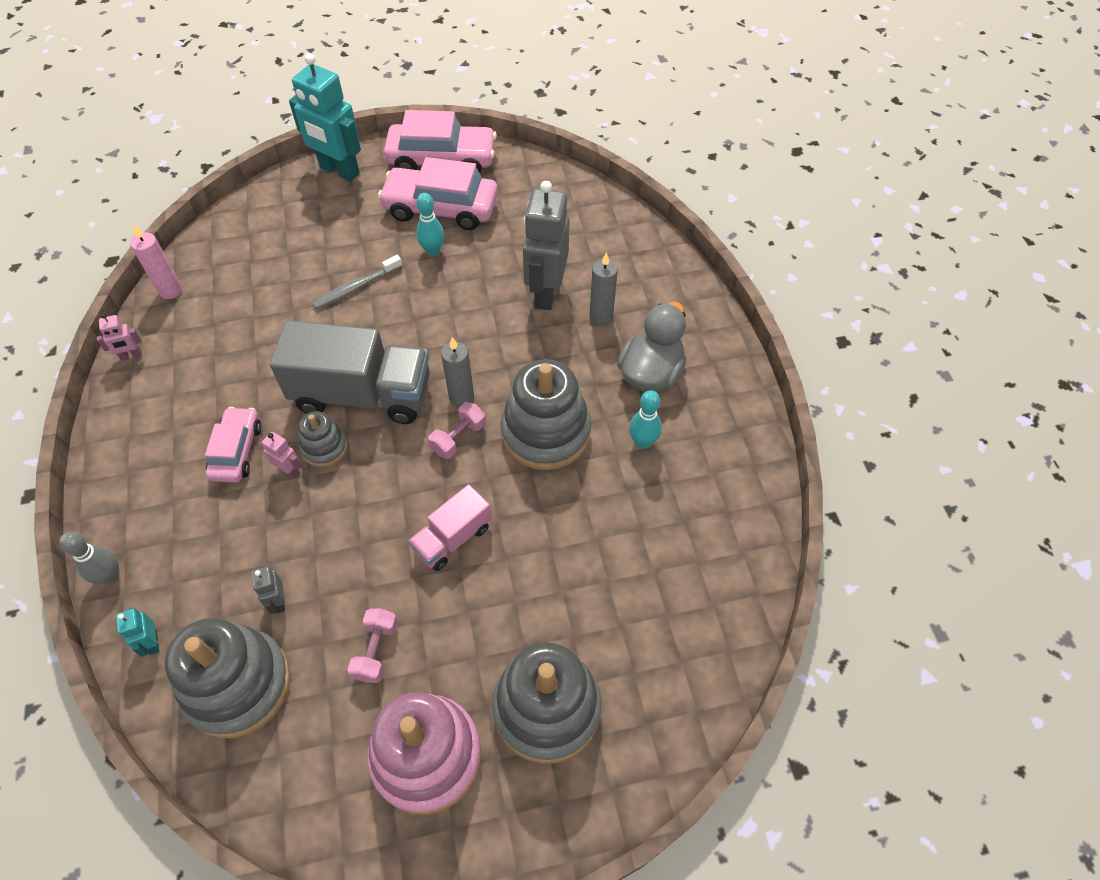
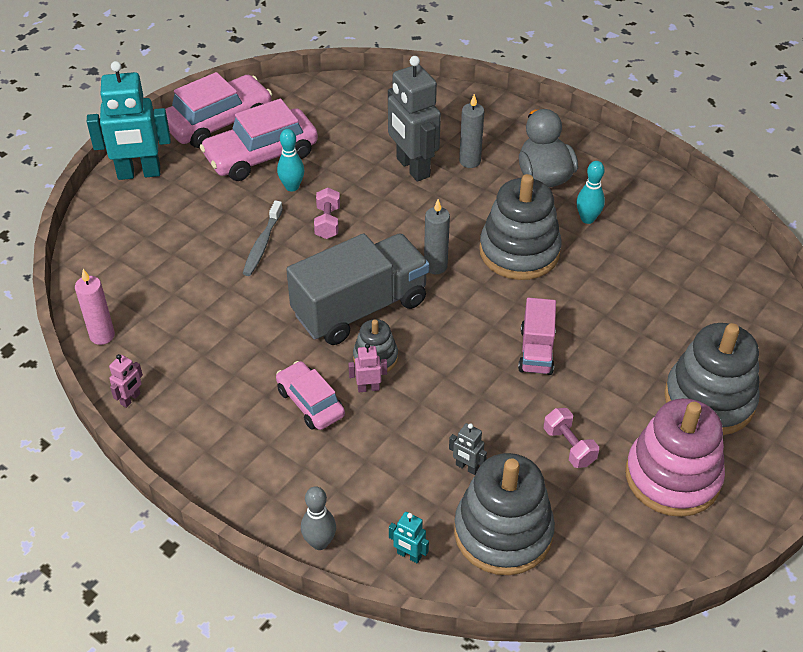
camera: 40 degrees left, 10 degrees down
(458, 438) = (465, 291): pink dumbbell -> pink dumbbell (327, 222)

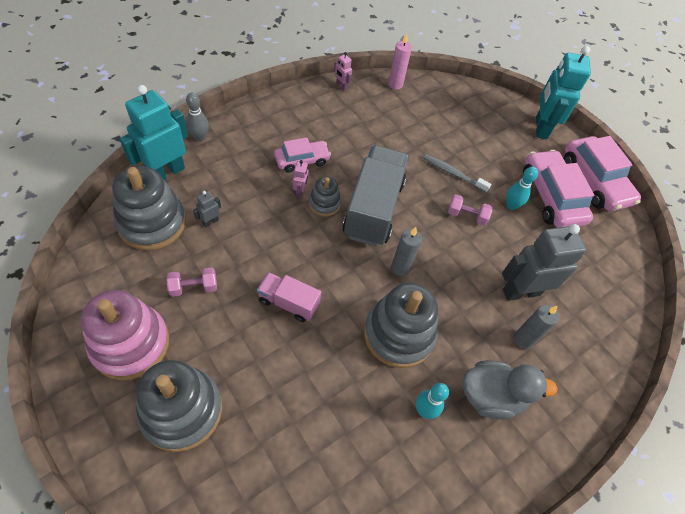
camera: 100 degrees right, 10 degrees up
(360, 308) = (373, 209): grey truck -> grey truck turned 150 degrees counterclockwise
(409, 555) = (166, 172): turquoise robot -> turquoise robot, size x2.33

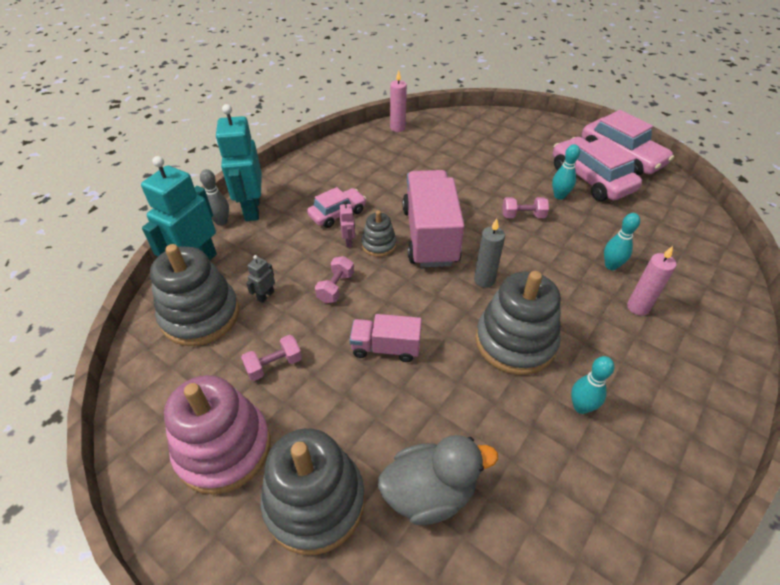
camera: 10 degrees left, 10 degrees down
(271, 233) = (336, 287): none -> pink dumbbell
(341, 86) = (347, 142): pink robot -> none
(373, 209) = (430, 236): grey truck -> pink truck
(453, 173) = (491, 184): grey toothbrush -> none
(491, 396) = (639, 370): grey duck -> grey duck (429, 492)
(521, 292) = (611, 266): grey robot -> turquoise bowling pin
(523, 339) = (638, 307): grey candle -> pink candle
(540, 128) = (549, 128): turquoise robot -> turquoise robot (252, 209)

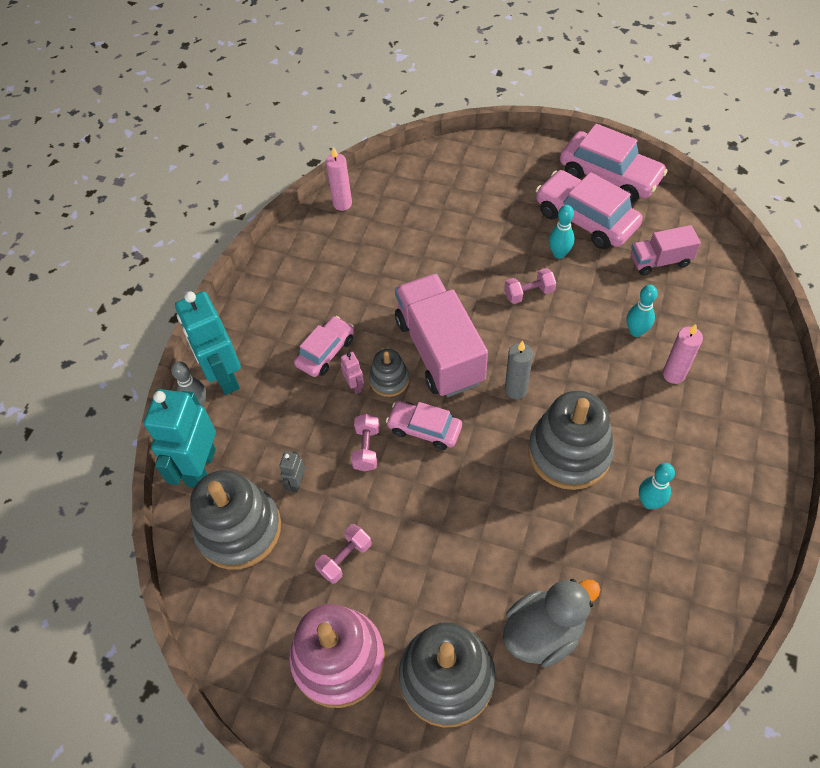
camera: 15 degrees left, 10 degrees up
(385, 348) = (447, 502): pink truck -> pink truck (660, 261)
(391, 287) = (424, 429): none -> pink car

